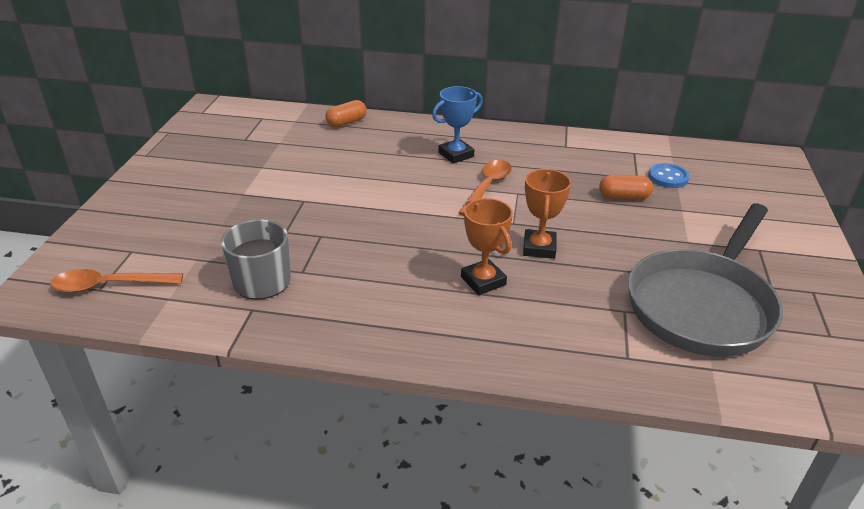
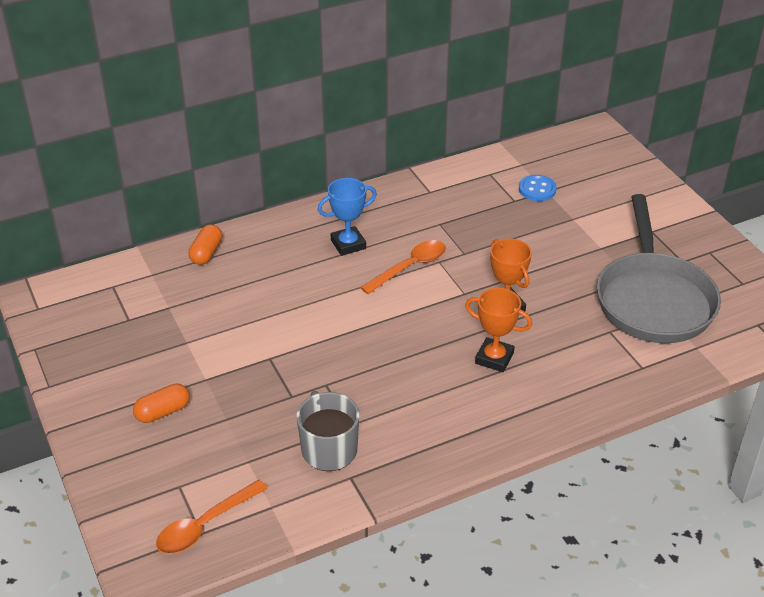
camera: 35 degrees left, 5 degrees up
(456, 155) = (348, 244): blue trophy -> blue trophy turned 45 degrees clockwise
(487, 187) = (409, 267): orange spoon -> orange spoon turned 60 degrees clockwise
(623, 197) = (522, 226): orange capsule -> orange capsule (163, 412)

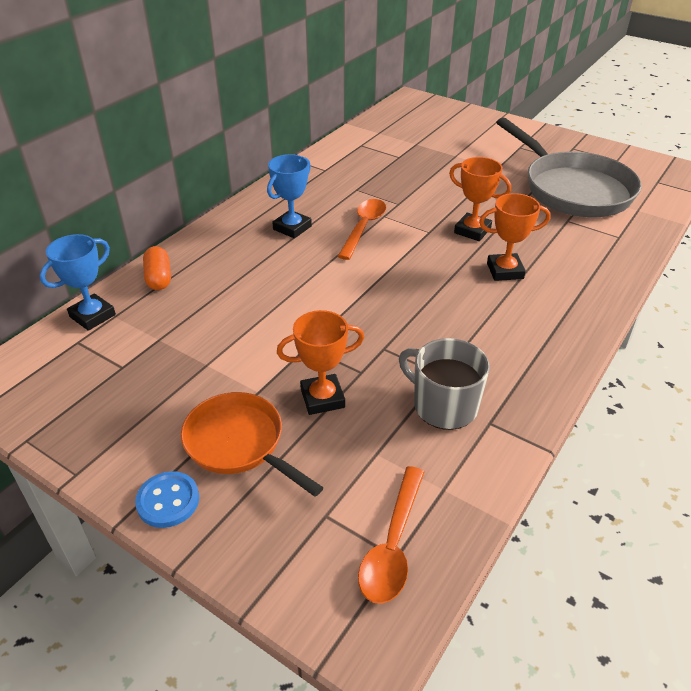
camera: 30 degrees left, 0 degrees up
(137, 268) = (92, 316): none -> blue trophy
(163, 412) = (239, 444): orange capsule -> orange pan
(246, 404) = (322, 398): none -> orange trophy
(537, 189) = (408, 145): blue button -> blue button (168, 501)

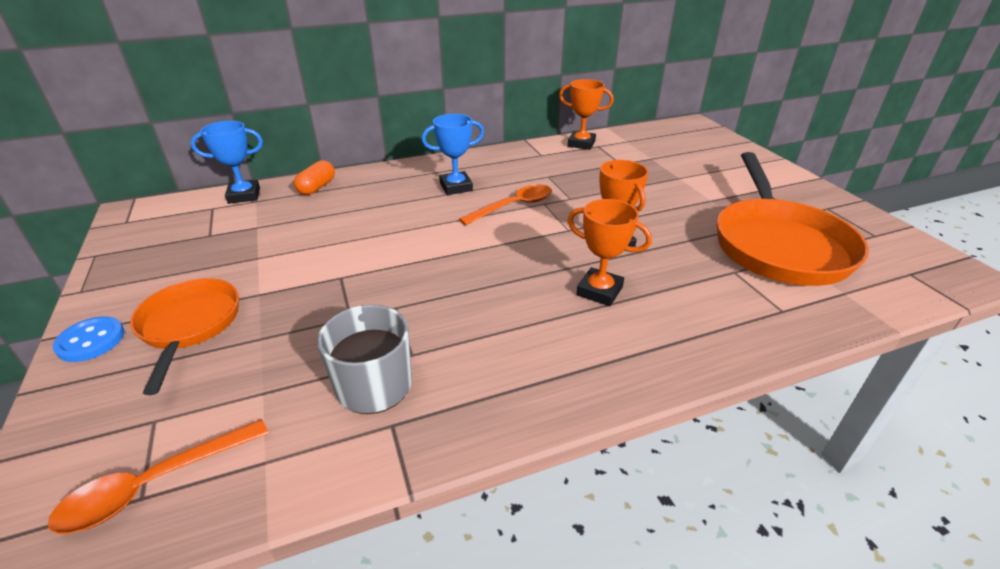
camera: 35 degrees right, 5 degrees down
(322, 398) = (292, 323): orange trophy -> orange trophy (581, 144)
(573, 189) = (778, 245): grey pan -> orange pan

